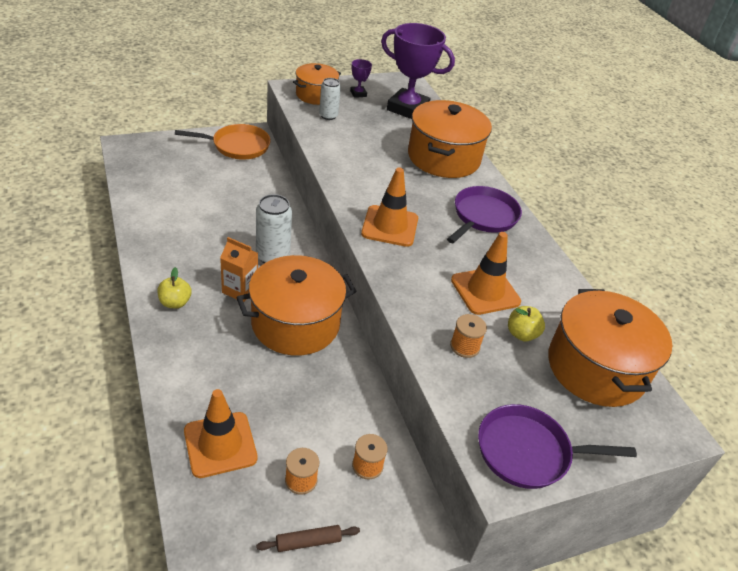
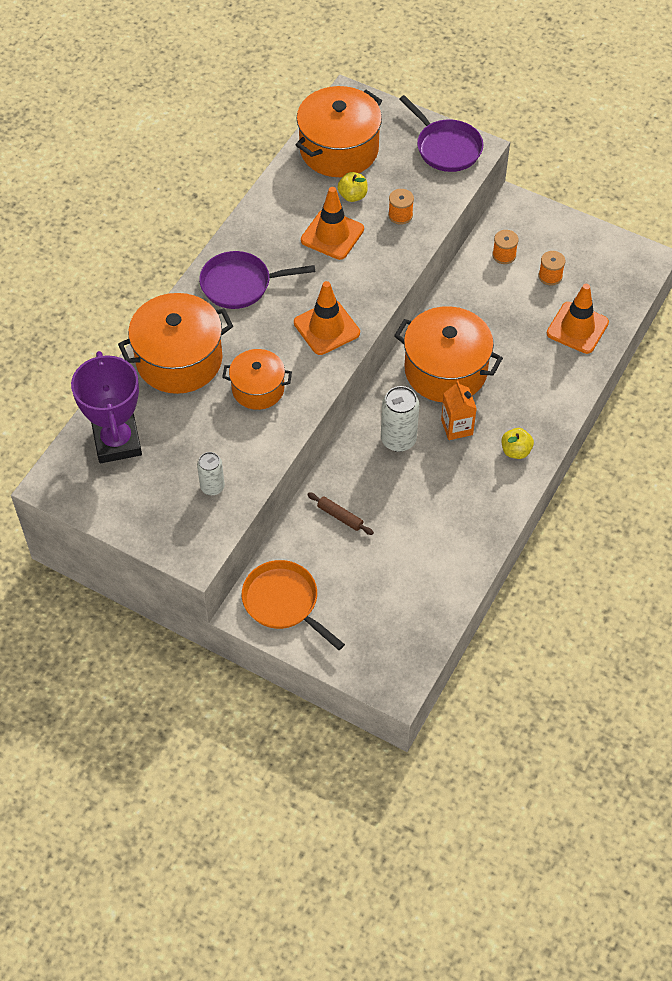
camera: 125 degrees left, 15 degrees up
(308, 542) = (577, 247): brown rolling pin -> brown rolling pin (340, 516)
(316, 95) = (183, 528): orange pot -> orange pot (258, 389)
(358, 94) = (136, 499): purple trophy -> none

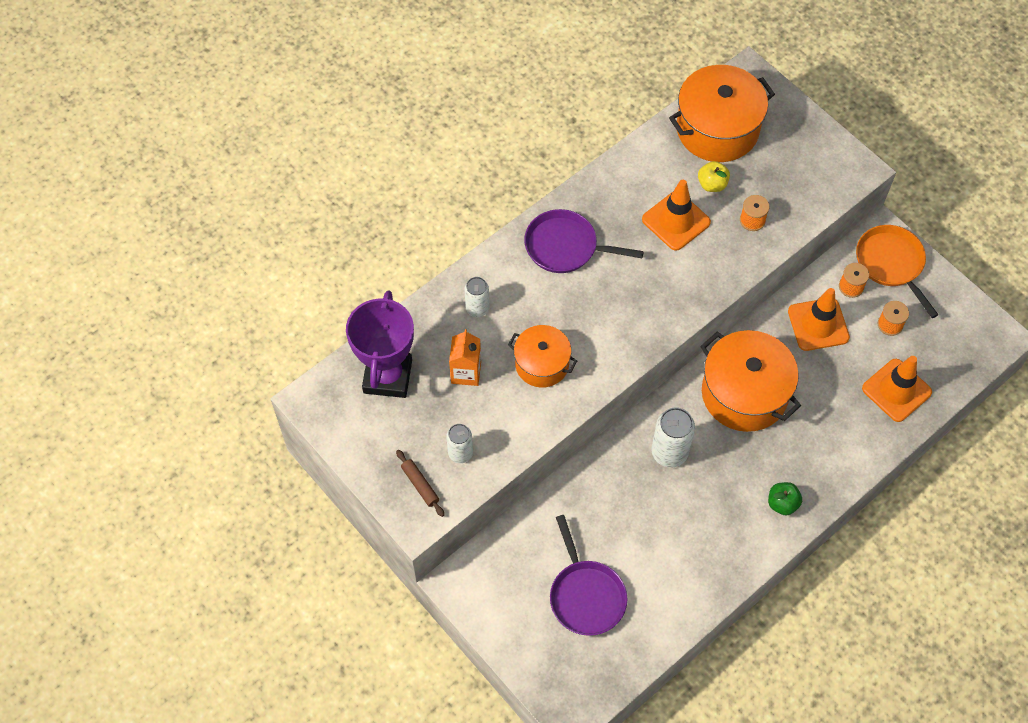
camera: 20 degrees right, 5 degrees up
(179, 360) = (477, 308): orange pot -> white can
(284, 602) = (495, 586): orange pan -> orange pan (891, 264)
(326, 328) = (633, 320): orange traffic cone -> orange traffic cone (818, 324)
(340, 516) = (582, 515): brown rolling pin -> brown rolling pin (420, 485)
(446, 147) = (827, 159): purple pan -> purple pan (585, 595)
(457, 427) = (732, 458): orange carton -> orange carton (466, 372)
(515, 451) = (782, 503): yellow apple -> green apple

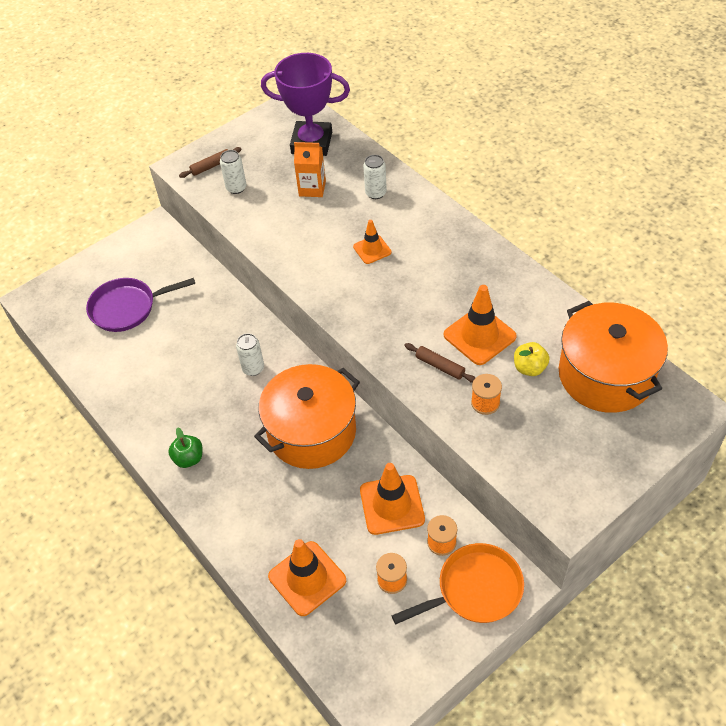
camera: 95 degrees right, 10 degrees down
(542, 364) = (317, 236): orange pot -> none
(562, 311) = (372, 249): none -> orange traffic cone
(565, 246) = (444, 251): purple pan -> none
(669, 452) = (253, 368): white can -> white can, size x0.64
(713, 254) = (440, 366): none -> brown rolling pin

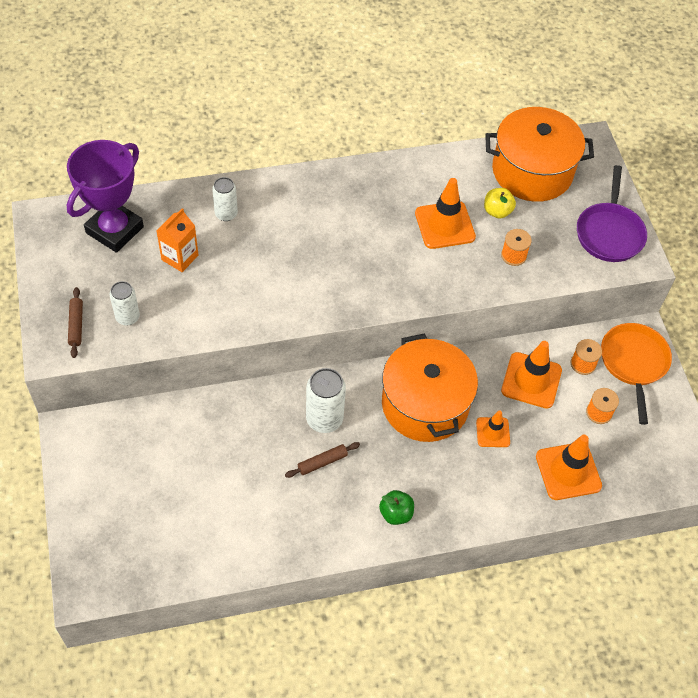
camera: 70 degrees left, 5 degrees up
(127, 308) = (168, 498): purple pan -> purple pan (609, 233)
(253, 368) = (324, 419): white can -> white can, size x1.57
(372, 249) = (295, 249): orange traffic cone -> orange traffic cone (493, 432)
(440, 366) = (459, 266): brown rolling pin -> brown rolling pin (322, 462)

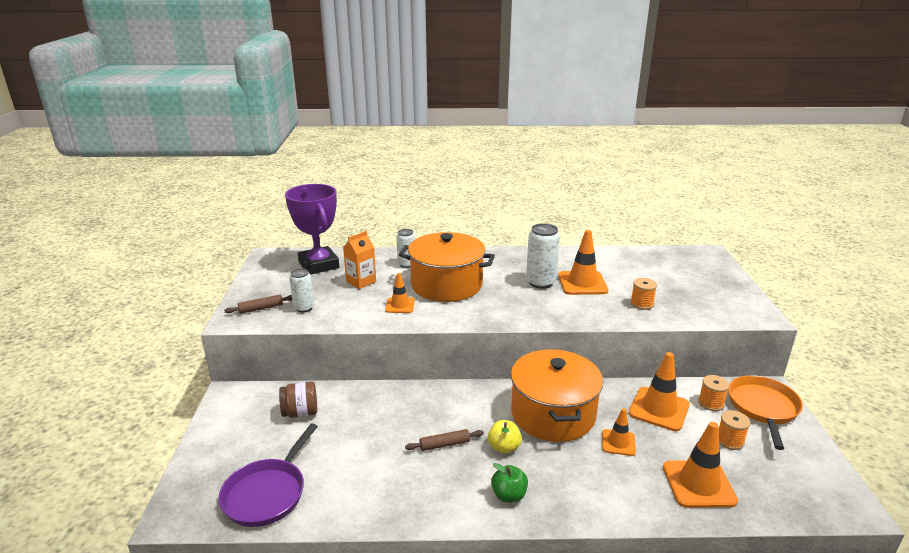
camera: 15 degrees right, 30 degrees down
(76, 325) = (261, 308): brown rolling pin -> brown rolling pin turned 60 degrees clockwise
(115, 230) = (319, 265): purple trophy -> purple trophy turned 75 degrees counterclockwise
(159, 443) = (300, 412): none -> brown jar
(240, 296) = (400, 305): none -> orange traffic cone
(324, 419) = (455, 413): white can -> white can (540, 282)
(497, 211) = (628, 280): yellow apple -> yellow apple (504, 447)
(532, 171) = (659, 263): orange pot -> orange pot (446, 285)
(609, 233) = (729, 299): purple pan -> purple pan (267, 493)

